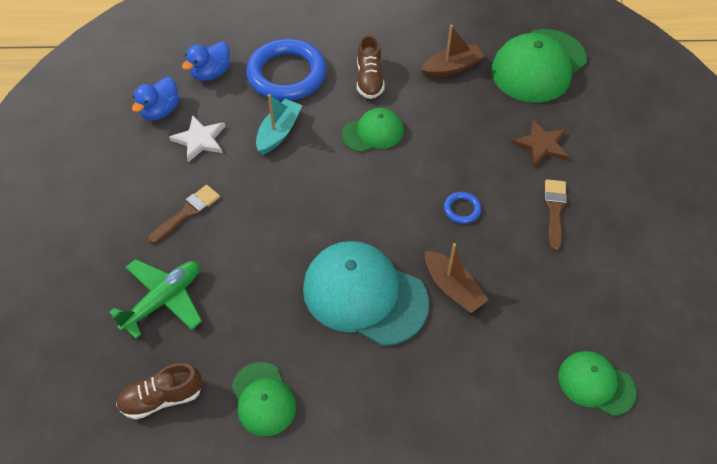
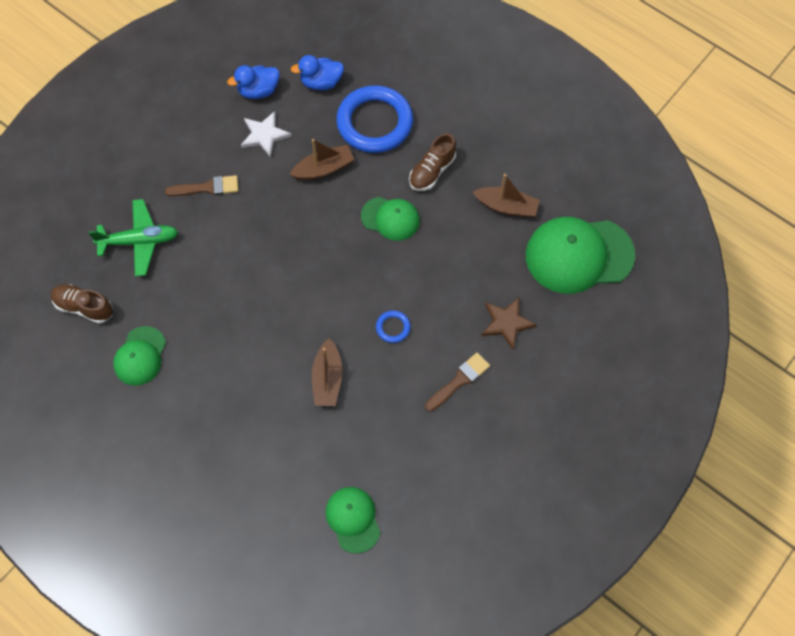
camera: 40 degrees right, 10 degrees up
(279, 132) = (324, 169): turquoise boat -> brown boat
(364, 295) = (265, 337): turquoise cap -> none

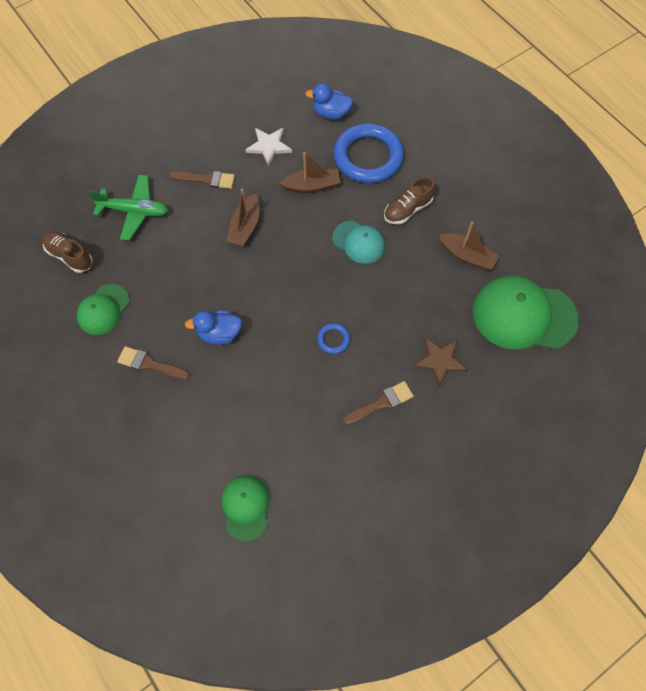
camera: 15 degrees right, 0 degrees up
(209, 401) = (150, 364): none -> brown brush
(258, 91) = (275, 109): blue duck -> blue duck (219, 333)
(327, 379) = (261, 371): brown boat -> brown boat (245, 227)
(390, 218) = (358, 242): green cap -> turquoise cap

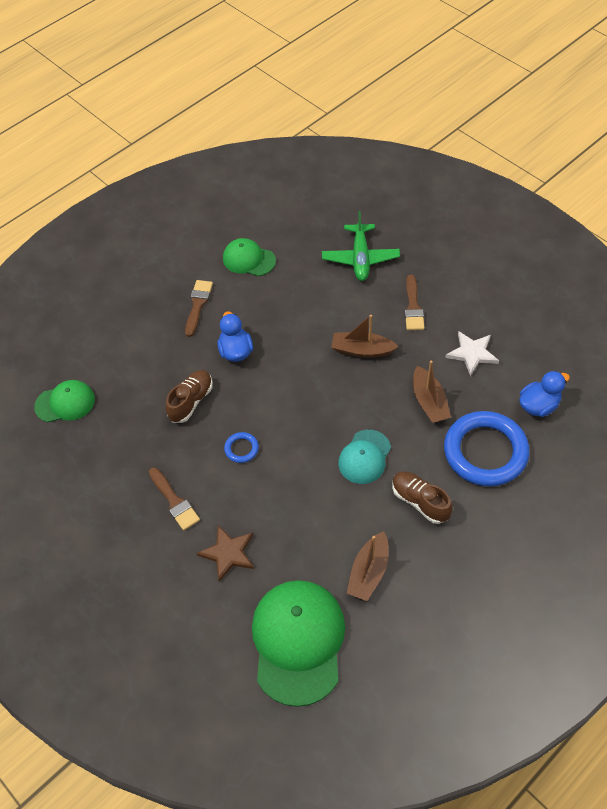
camera: 85 degrees right, 10 degrees down
(70, 256) = (300, 223): brown shoe -> brown shoe (191, 401)
(331, 113) = (538, 405): blue duck -> blue duck turned 60 degrees clockwise

